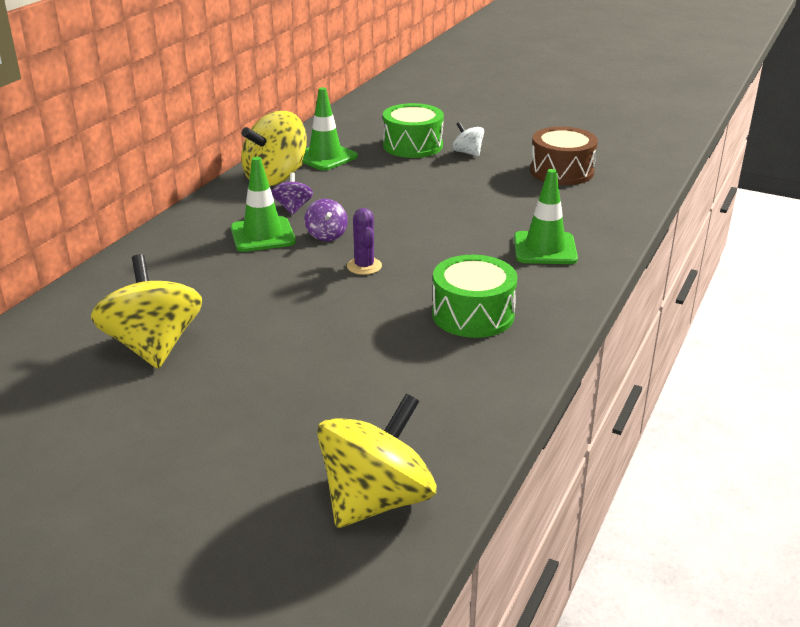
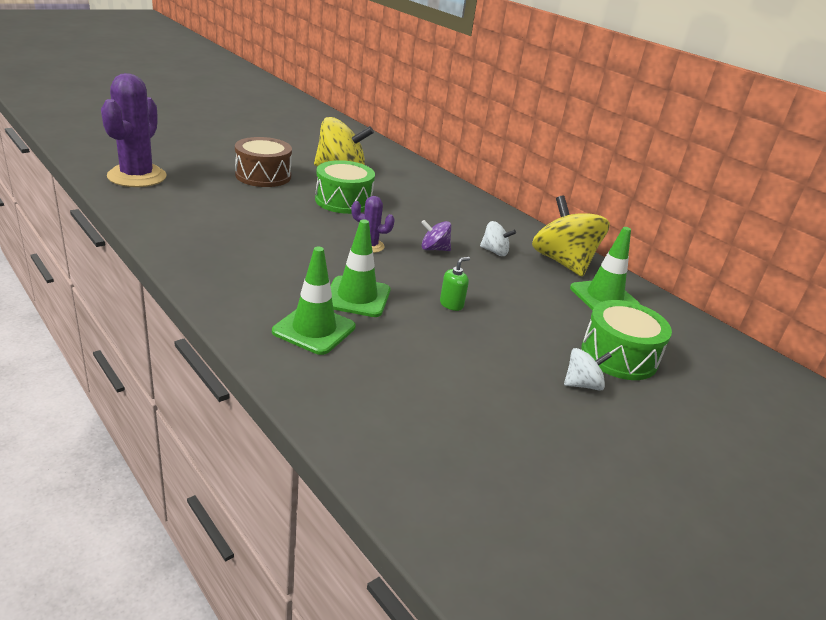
camera: 110 degrees right, 0 degrees up
(262, 235) = (454, 229): green traffic cone -> green traffic cone (357, 297)
(293, 208) = (494, 251): purple spinning top -> white spinning top
(376, 500) = (137, 176): yellow spinning top -> purple cactus
(424, 208) = (451, 304): none -> green soap dispenser
(473, 314) = (255, 257): green drum -> green drum (343, 201)
(561, 171) = (487, 432): brown drum -> brown drum (263, 176)

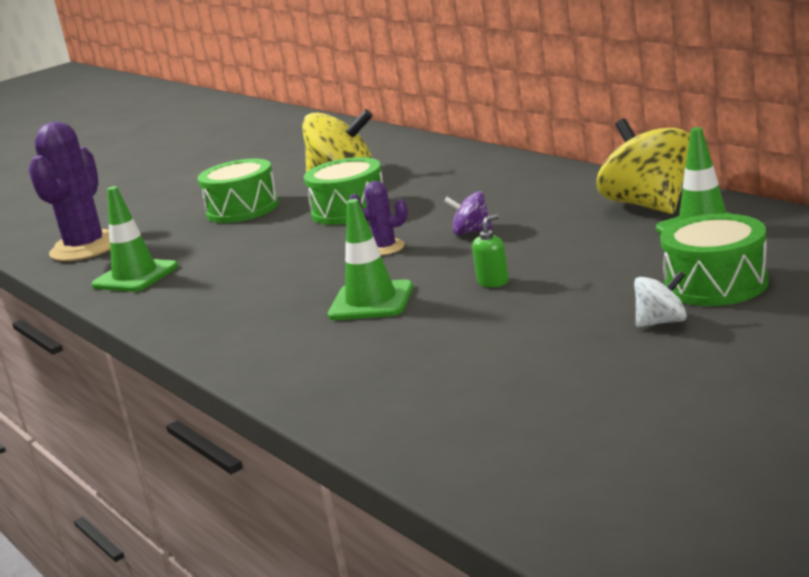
camera: 10 degrees right, 10 degrees down
(263, 176) = (242, 209): brown drum -> green drum
(314, 329) = (320, 343): green traffic cone -> green traffic cone (135, 276)
(494, 251) = (553, 216): white spinning top -> none

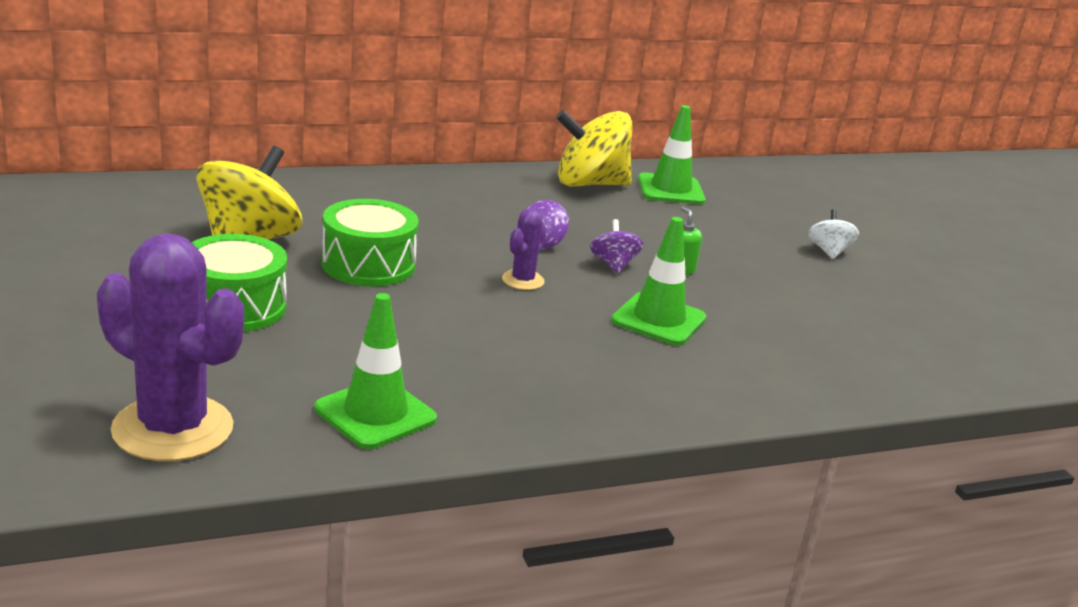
camera: 80 degrees left, 5 degrees up
(464, 261) = (613, 265): none -> purple spinning top
(716, 284) = (780, 220): green drum -> none

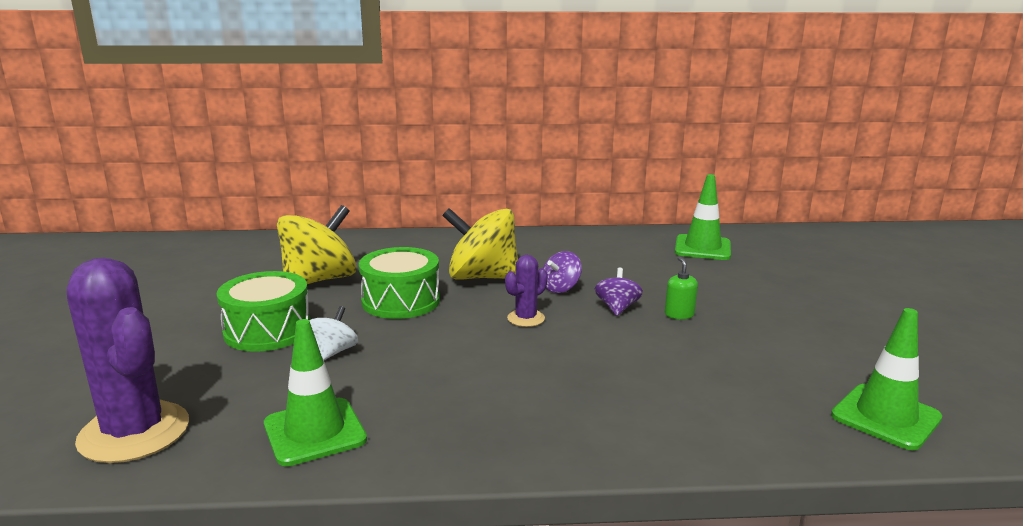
camera: 20 degrees right, 5 degrees down
(590, 184) = (631, 242): yellow spinning top -> yellow spinning top (482, 277)
(658, 319) = (636, 359): green traffic cone -> green traffic cone (885, 417)
(829, 251) = (838, 303): white spinning top -> white spinning top (333, 352)

